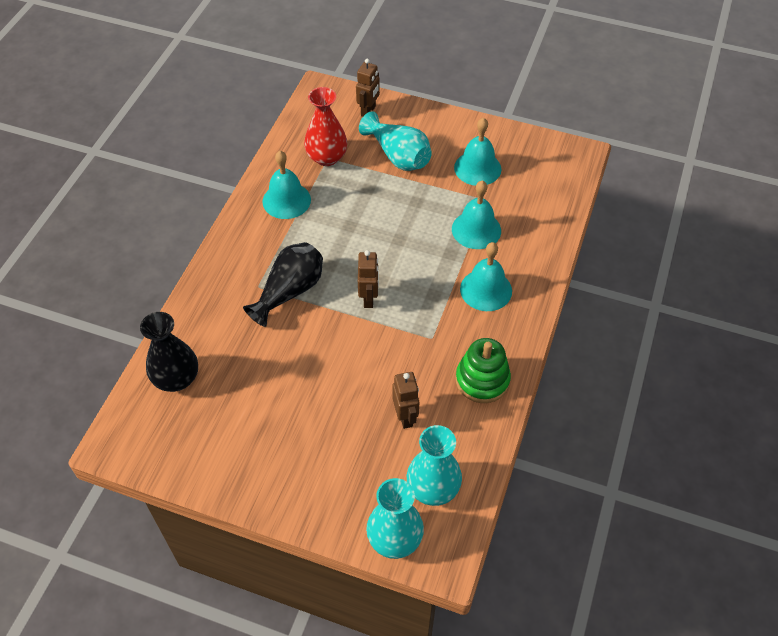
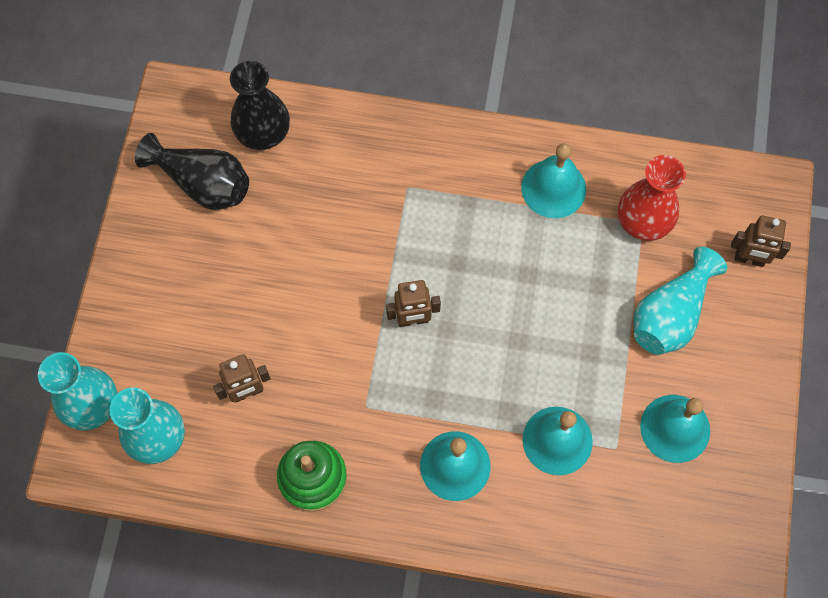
camera: 80 degrees right, 15 degrees up
(290, 292) = (406, 225): black vase -> black vase (203, 184)

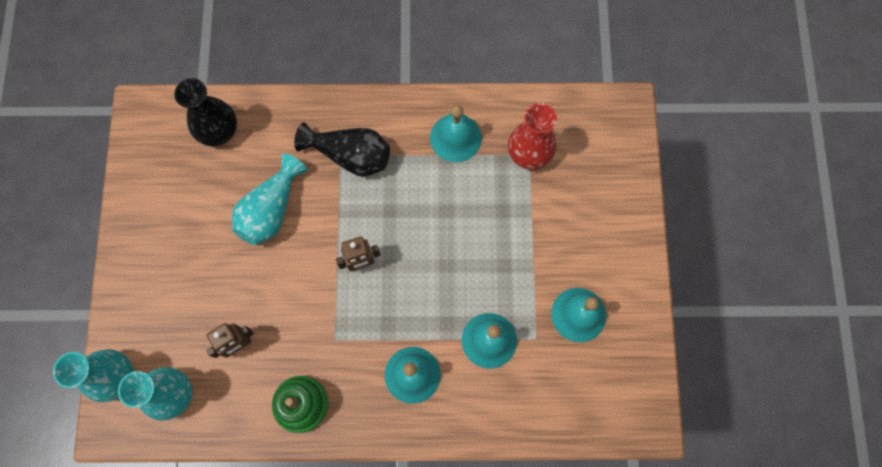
camera: 10 degrees left, 5 degrees up
(203, 184) = (176, 180): black vase -> black vase (350, 156)
(670, 315) = (561, 224): turquoise vase -> turquoise vase (271, 210)
(749, 259) = (615, 169): brown robot -> none

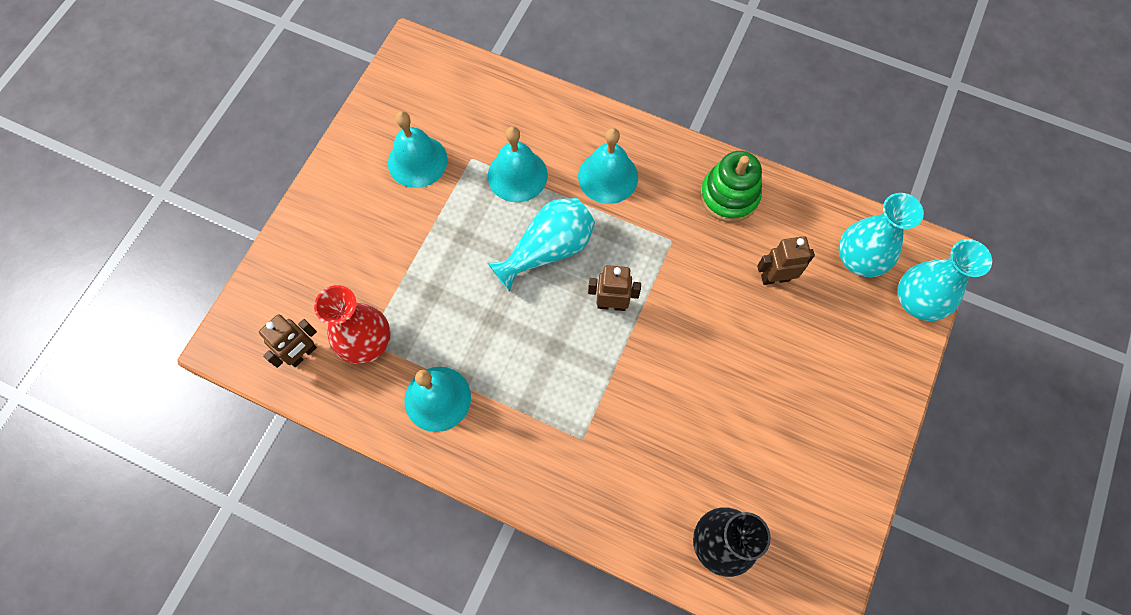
camera: 155 degrees left, 5 degrees down
(271, 210) = (690, 408): turquoise vase -> turquoise vase (548, 250)
(350, 156) = (570, 433): black vase -> none
(568, 125) = (303, 354): none -> brown robot

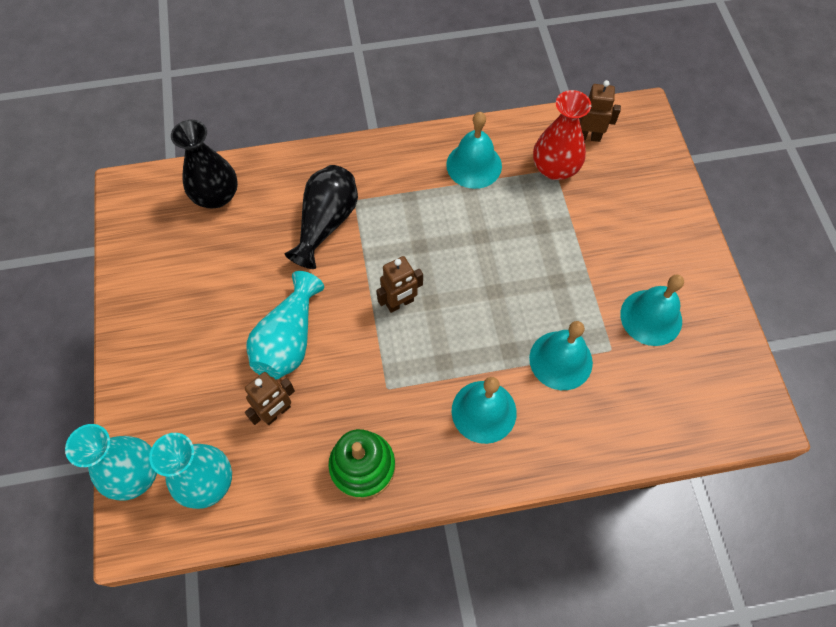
camera: 145 degrees right, 5 degrees down
(303, 354) = (588, 136): brown robot -> brown robot turned 90 degrees clockwise
(548, 250) = (482, 313): turquoise vase -> turquoise vase (288, 340)
(626, 431) = (326, 223): none -> black vase

